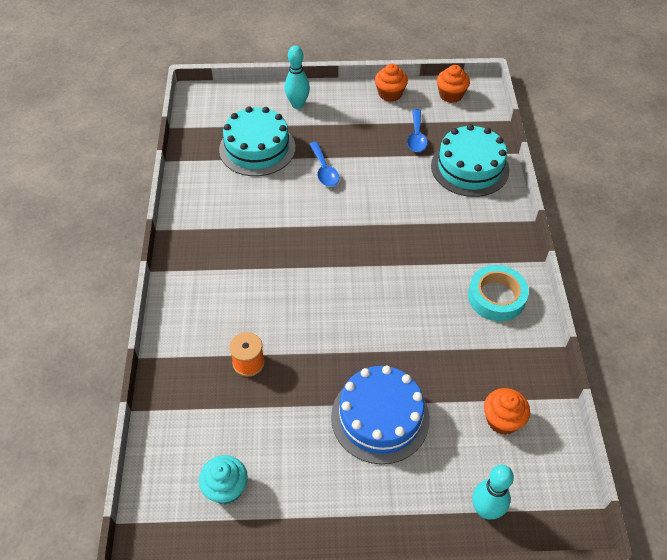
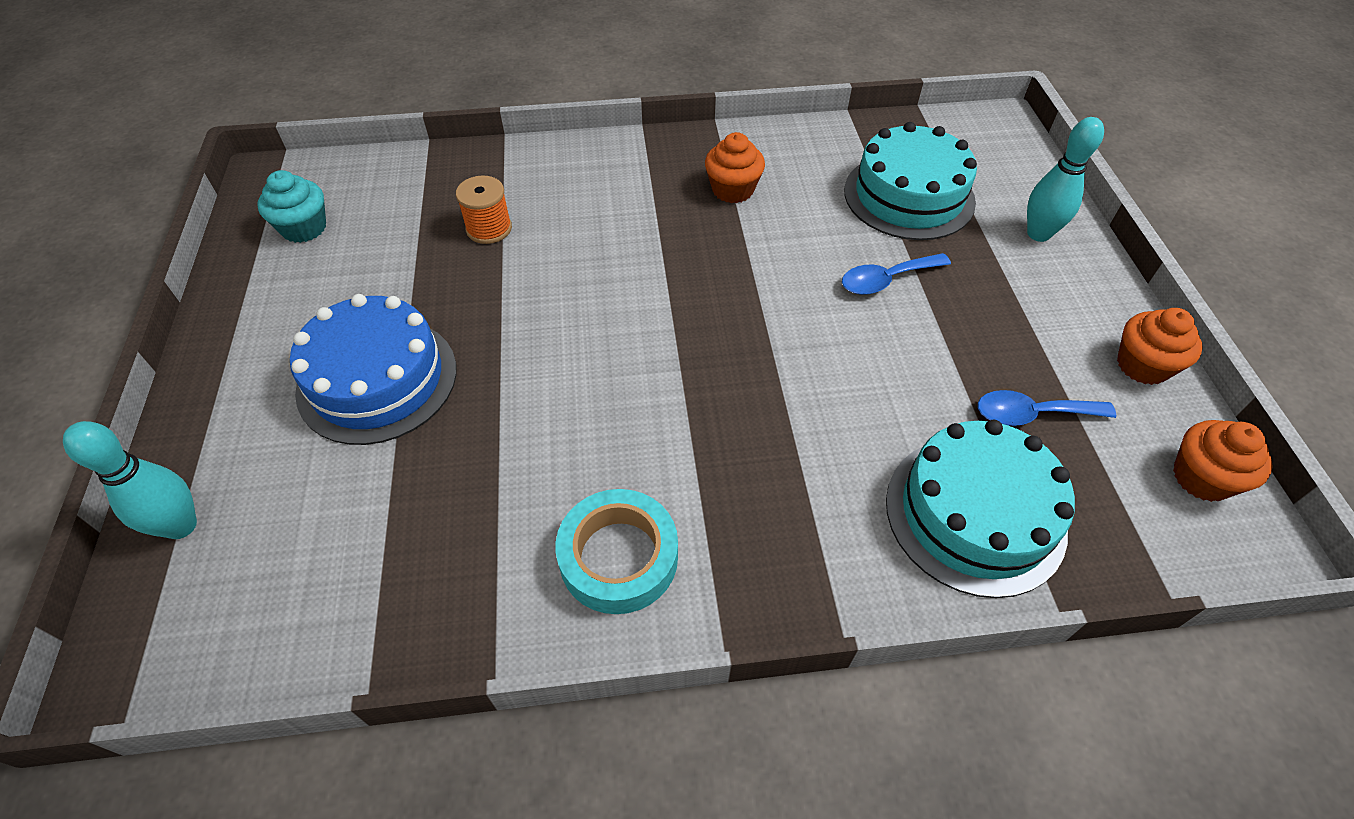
camera: 85 degrees right, 0 degrees up
(502, 420) = (341, 557): orange cupcake -> orange cupcake (733, 190)

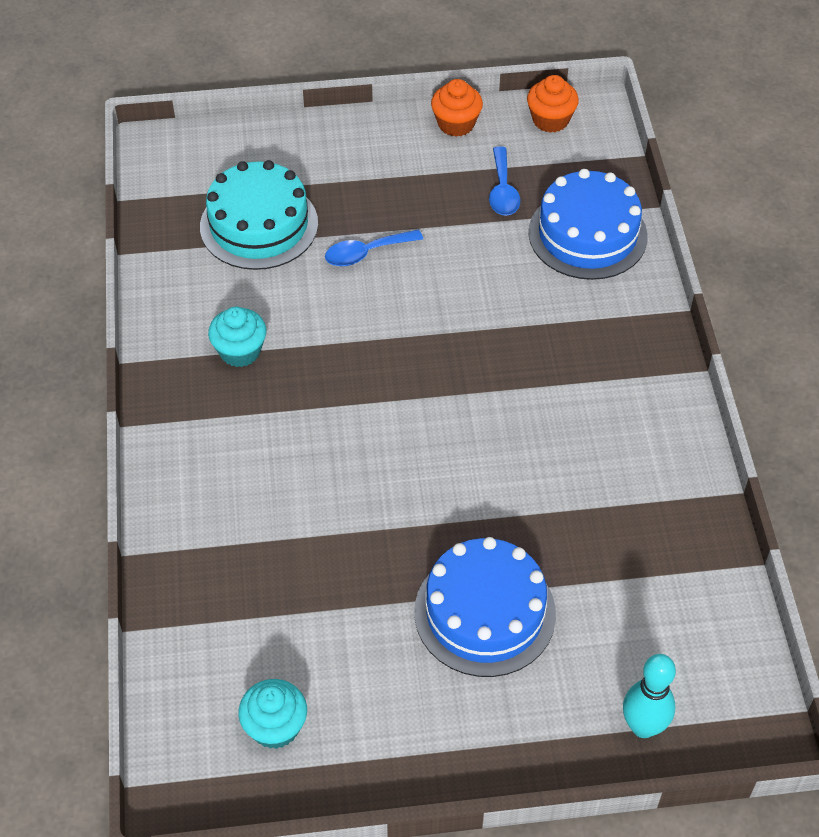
camera: 90 degrees left, 0 degrees up
(489, 228) = (286, 550): orange spool -> none
(618, 557) = (640, 428): turquoise tape -> none
(733, 190) = (240, 351): orange cupcake -> turquoise cupcake
(886, 280) = (366, 253): blue spoon -> blue spoon turned 90 degrees clockwise
(975, 514) = (587, 234): turquoise cake -> blue cake
(1038, 234) = (314, 150): turquoise bowling pin -> none

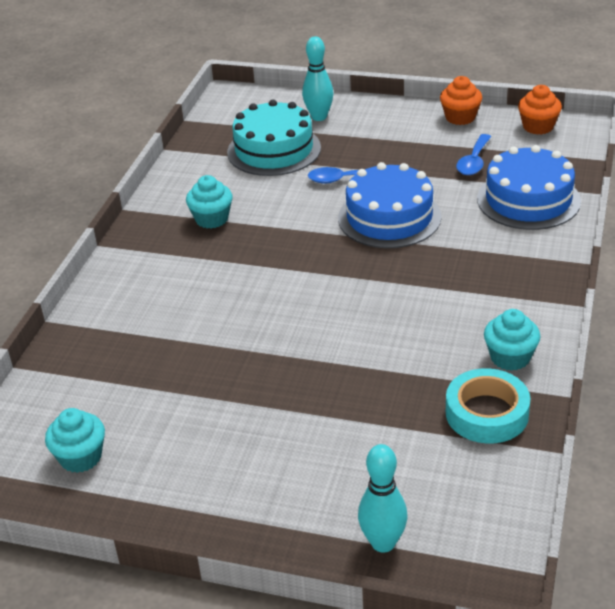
camera: 25 degrees right, 15 degrees down
(287, 159) = (319, 117): none -> turquoise bowling pin
(484, 613) = (294, 425): blue cake -> blue cake (389, 217)
(663, 459) = (510, 357): none -> turquoise cupcake
(671, 538) = (487, 413): none -> turquoise tape

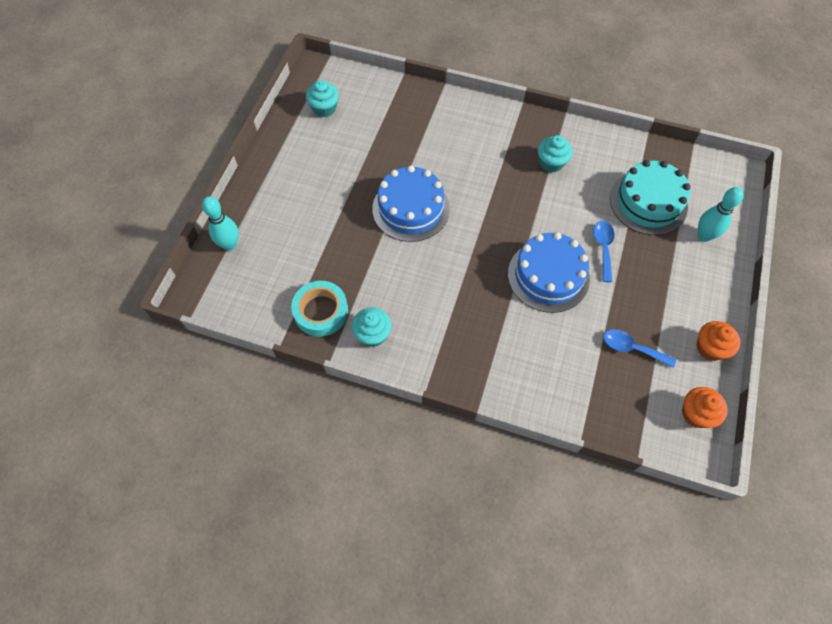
camera: 90 degrees right, 25 degrees up
(528, 200) = (570, 382): blue cake -> blue cake (411, 208)

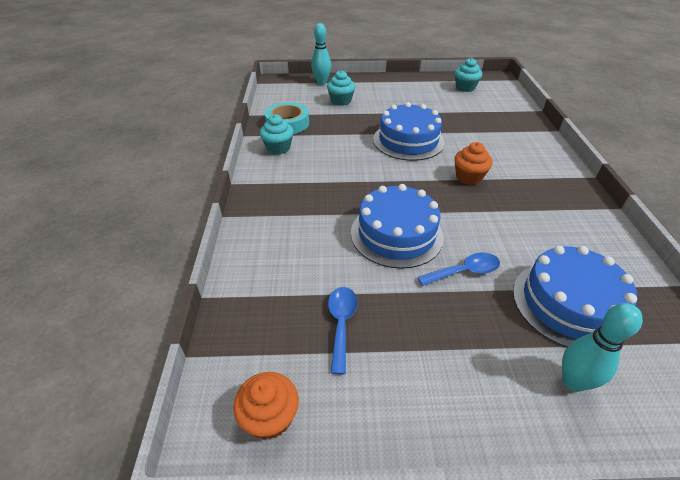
camera: 70 degrees right, 20 degrees down
(551, 163) = (539, 209): turquoise cupcake -> turquoise cupcake (341, 101)
(648, 202) = (569, 304): turquoise cake -> blue cake
(710, 348) = (384, 420): orange cupcake -> orange cupcake (468, 177)

